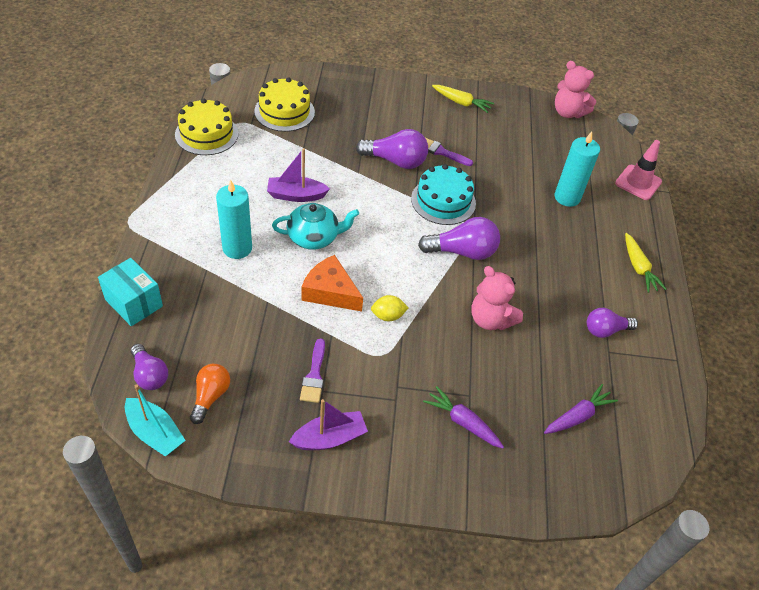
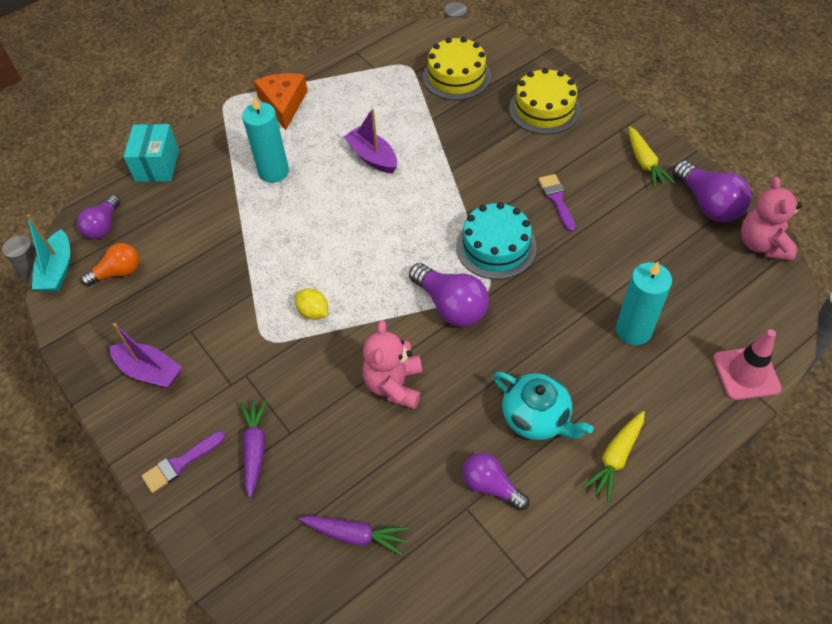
camera: 55 degrees right, 5 degrees up
(206, 134) = (368, 61): yellow cake -> yellow cake (544, 109)
(314, 237) = (341, 203): turquoise teapot -> turquoise teapot (536, 417)
(314, 375) = (200, 314): purple brush -> purple brush (180, 463)
(330, 292) = (295, 257): orange cheese -> orange cheese (283, 104)
(395, 161) = (499, 181): purple light bulb -> purple light bulb (708, 204)

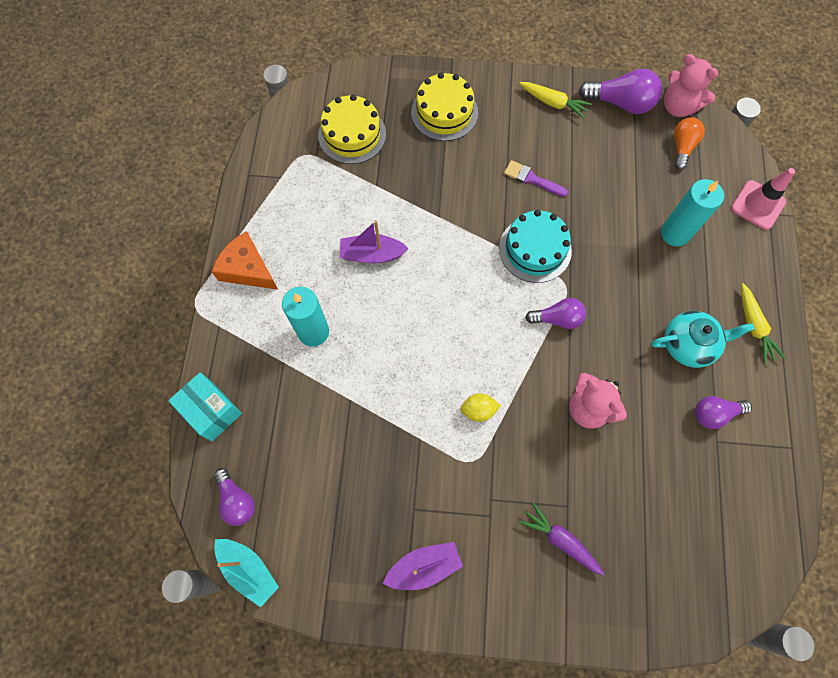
camera: 50 degrees left, 15 degrees up
(118, 272) = (300, 523): orange light bulb -> orange light bulb (682, 147)
(180, 463) = (528, 602): purple brush -> none
(355, 535) = (682, 525): purple carrot -> none
(451, 306) = (557, 319): purple light bulb -> purple light bulb, size x0.66

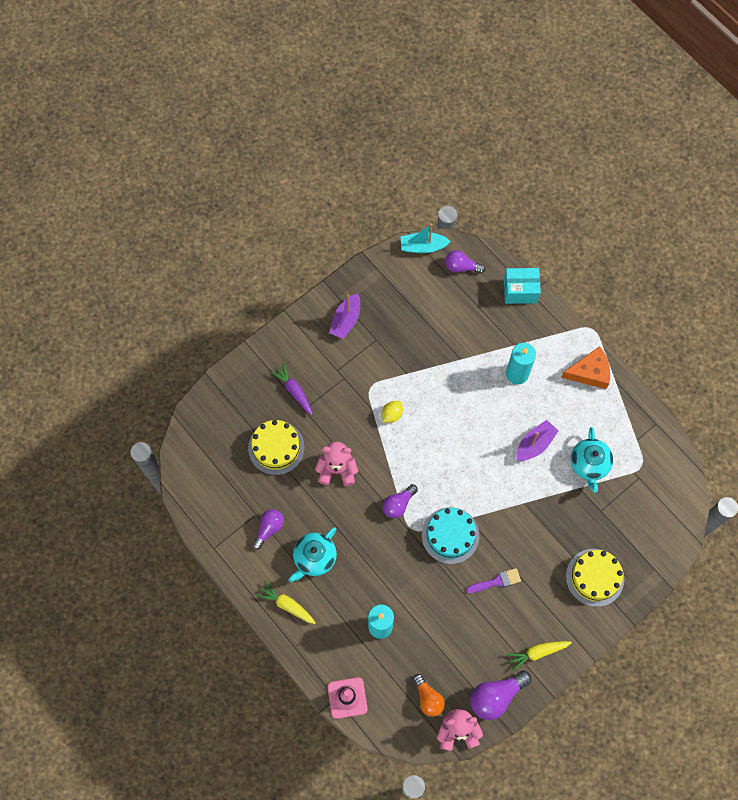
camera: 135 degrees right, 0 degrees up
(345, 195) = (589, 464): none -> turquoise teapot
(352, 134) = (630, 506): yellow cake -> yellow cake (276, 447)
(560, 540) = (293, 390): purple carrot -> purple carrot turned 120 degrees counterclockwise

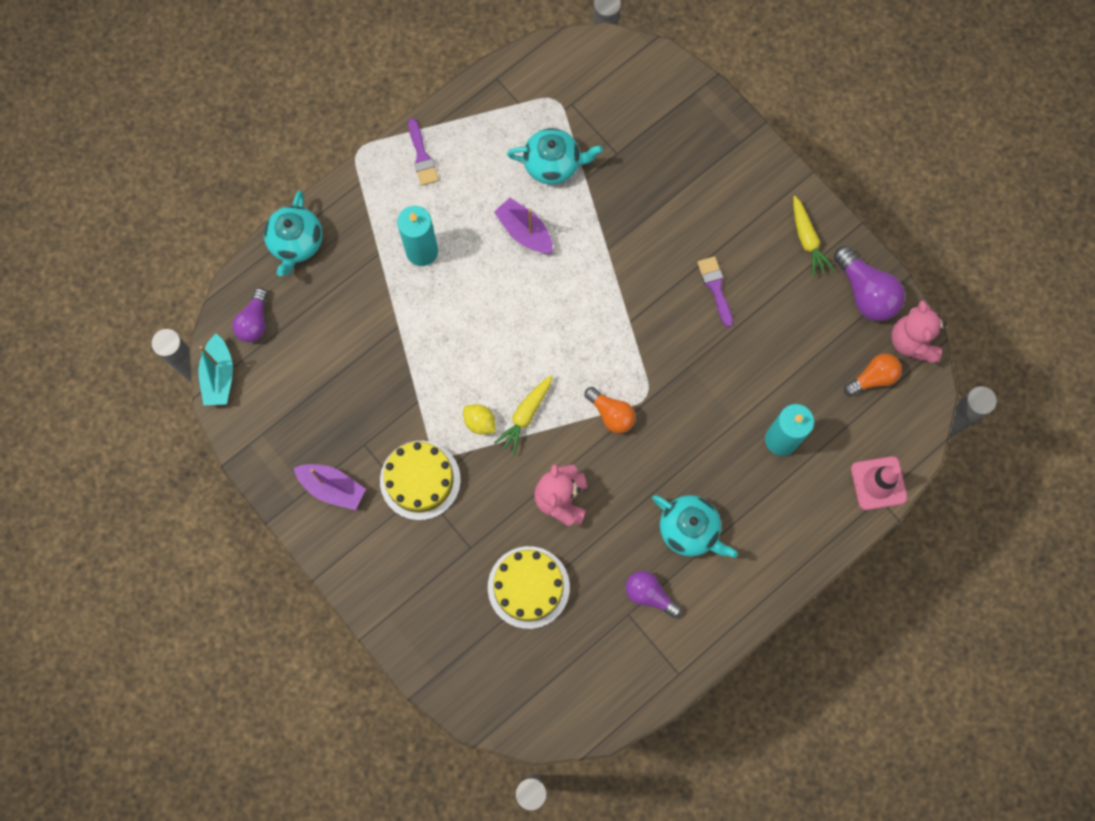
camera: 90 degrees left, 5 degrees up
(286, 605) = (756, 567): yellow carrot -> yellow carrot (525, 416)
(293, 390) = (441, 563): purple carrot -> none
(398, 504) = (611, 414): purple light bulb -> orange light bulb
(450, 535) = (654, 345): turquoise cake -> none
(520, 291) = (296, 242): turquoise box -> turquoise teapot
(589, 372) = (422, 156): orange cheese -> purple brush
(595, 577) = (706, 165): yellow cake -> yellow cake (420, 480)

